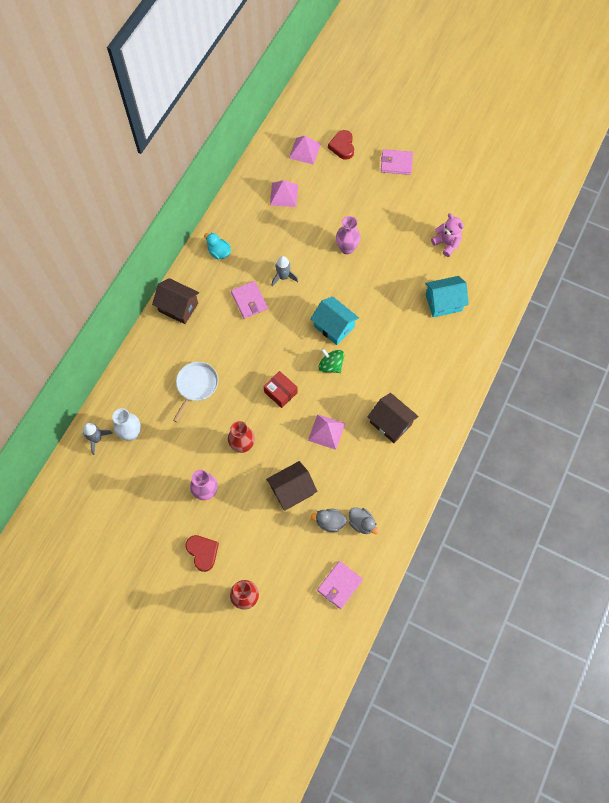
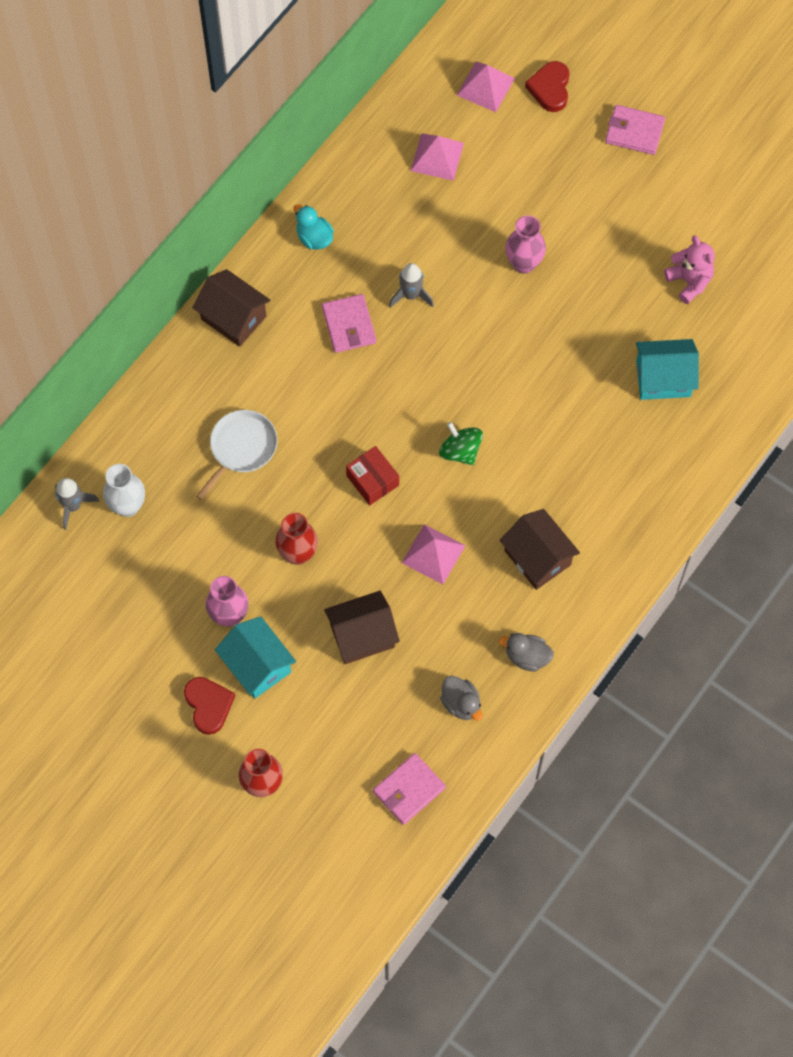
camera: 10 degrees right, 0 degrees up
(329, 522) = (412, 693): grey duck -> grey duck (527, 656)
(334, 327) = (477, 389): turquoise house -> turquoise house (257, 665)

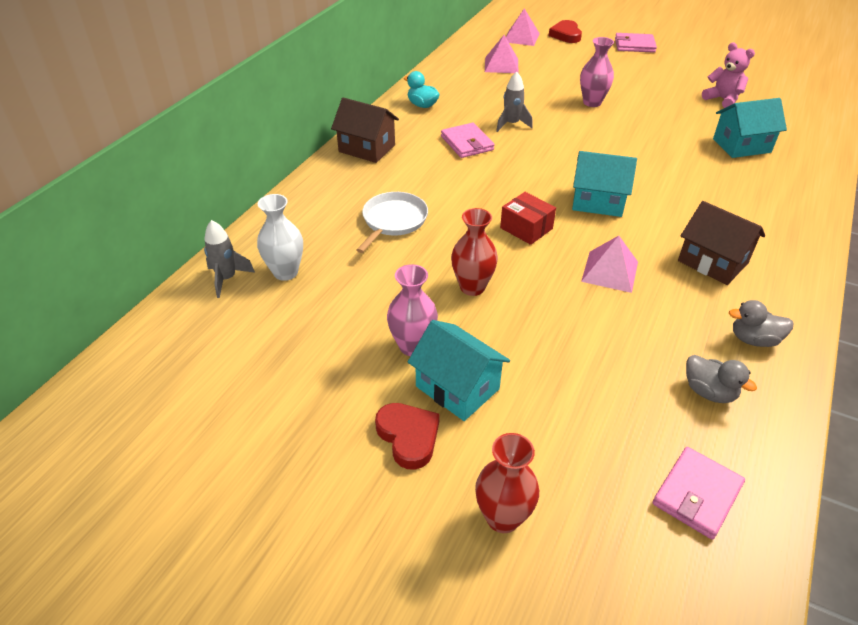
camera: 10 degrees left, 25 degrees down
(362, 635) = (567, 344): brown house -> none
(460, 451) = (598, 201): green spinning top -> turquoise house

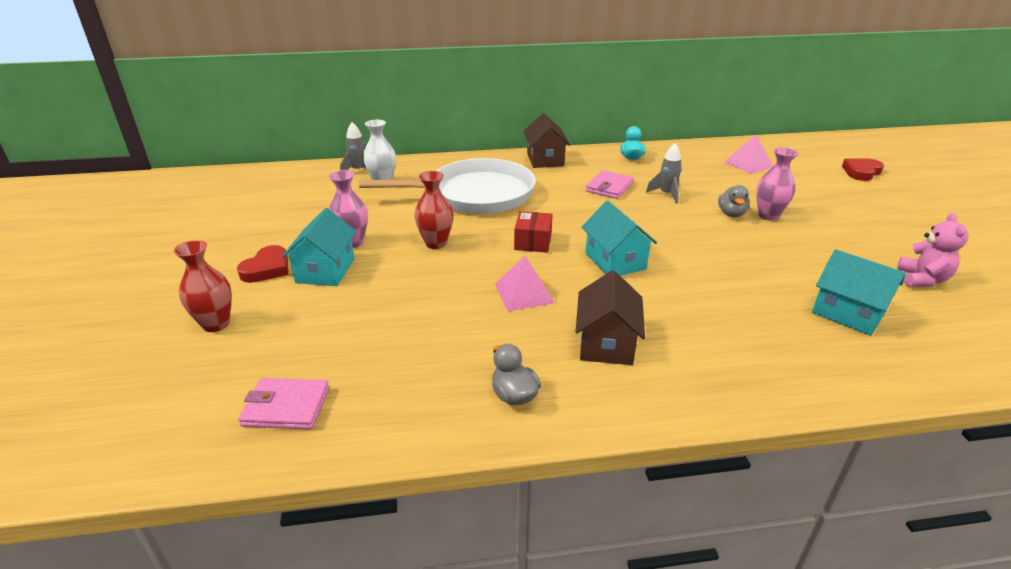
camera: 55 degrees right, 10 degrees down
(393, 221) = (475, 194): white pan -> white pan, size x1.96
(521, 37) = (811, 157): pink pyramid -> none
(634, 45) = (921, 206): pink wallet -> none
(709, 392) = (415, 384): grey duck -> grey duck (731, 214)

